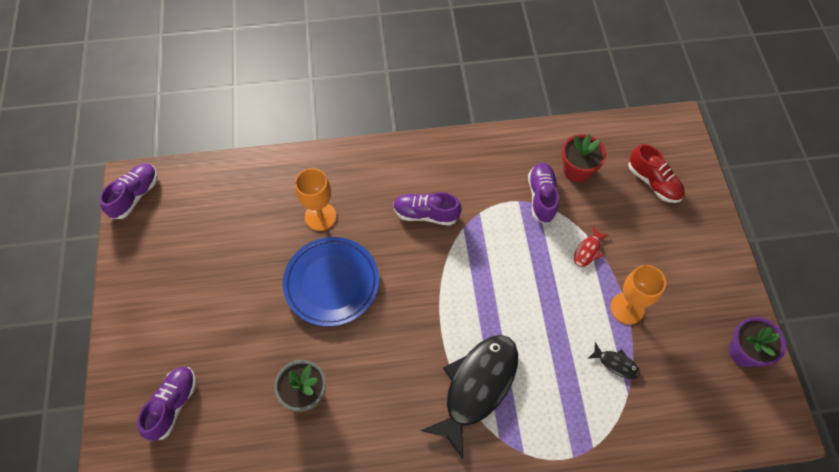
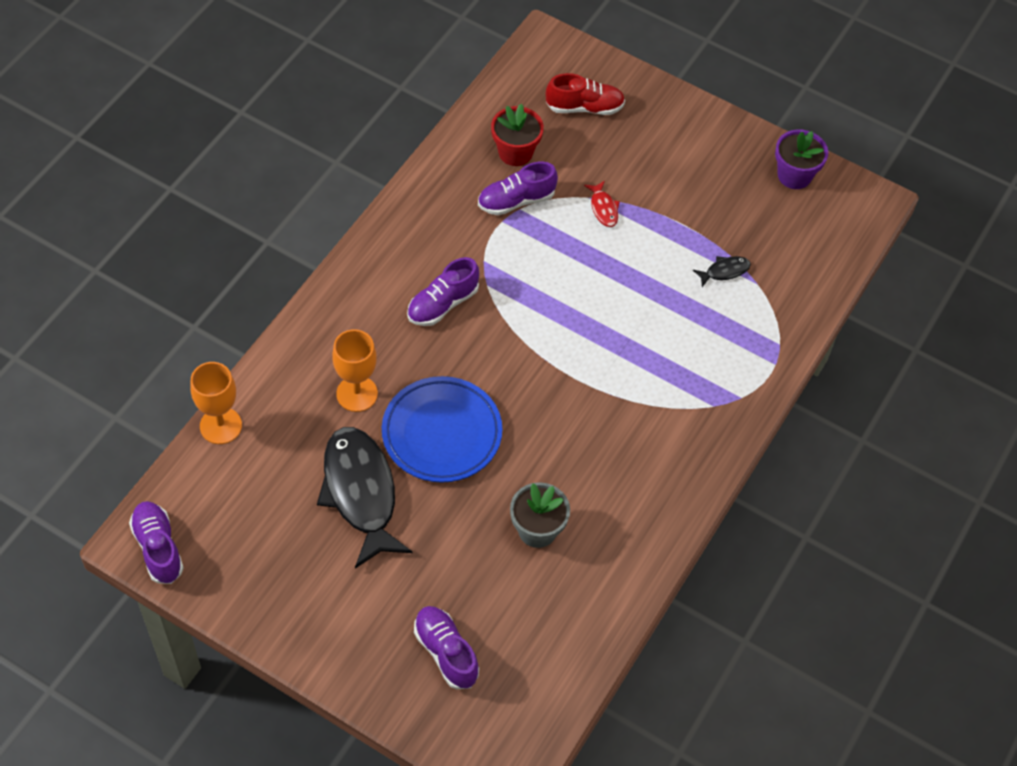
camera: 55 degrees left, 5 degrees down
(477, 387) = (653, 389): black fish -> black fish (360, 493)
(541, 197) = (516, 201): purple shoe -> purple shoe turned 60 degrees counterclockwise
(627, 308) = (683, 224): orange goblet -> orange goblet (221, 426)

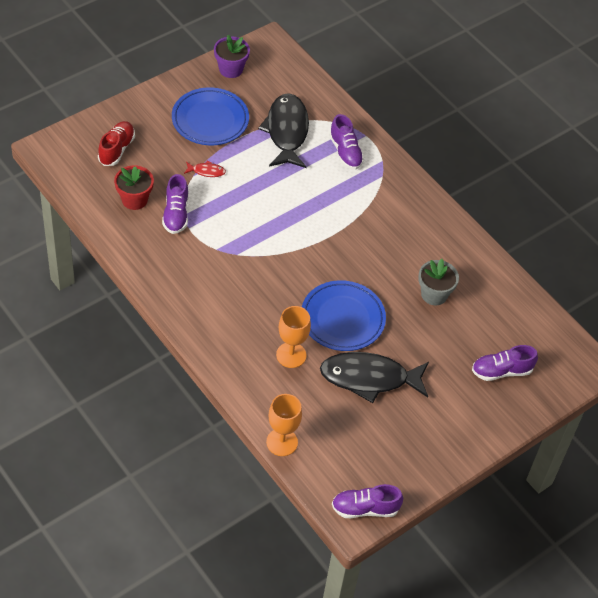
camera: 70 degrees left, 5 degrees down
(442, 304) = (241, 283): purple shoe -> purple shoe (345, 152)
(691, 183) = (210, 120): none -> blue plate
(724, 271) = (286, 131): black fish -> black fish, size x2.42

